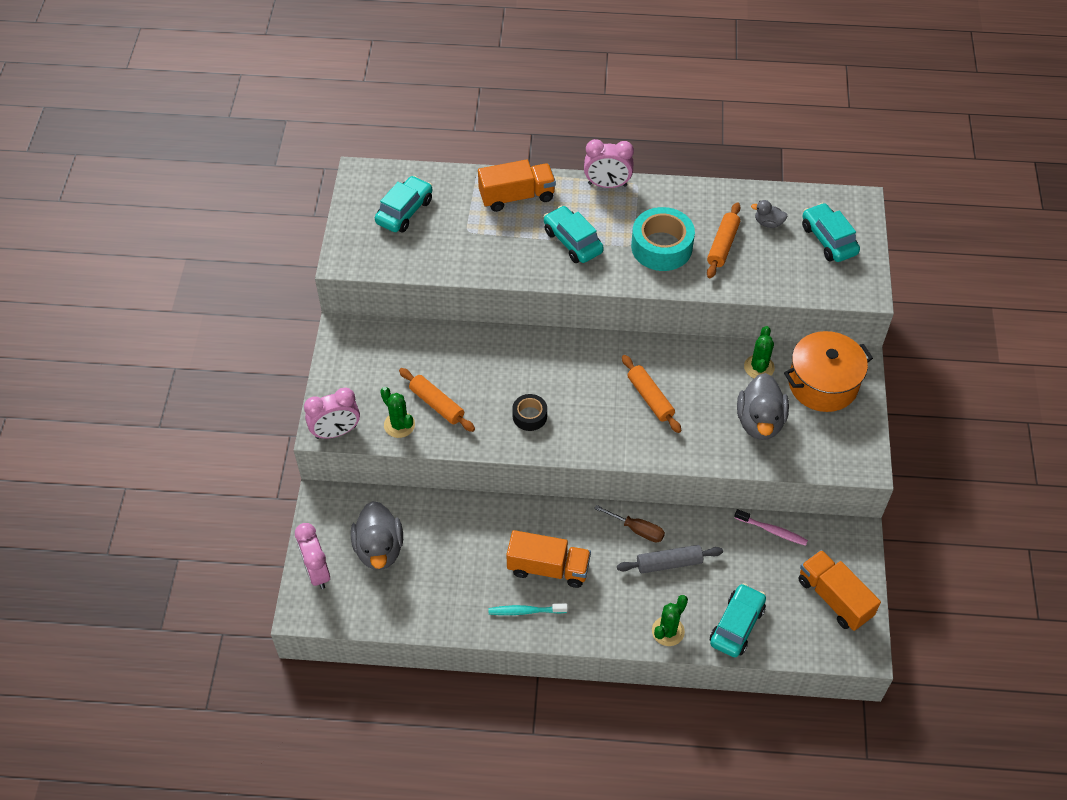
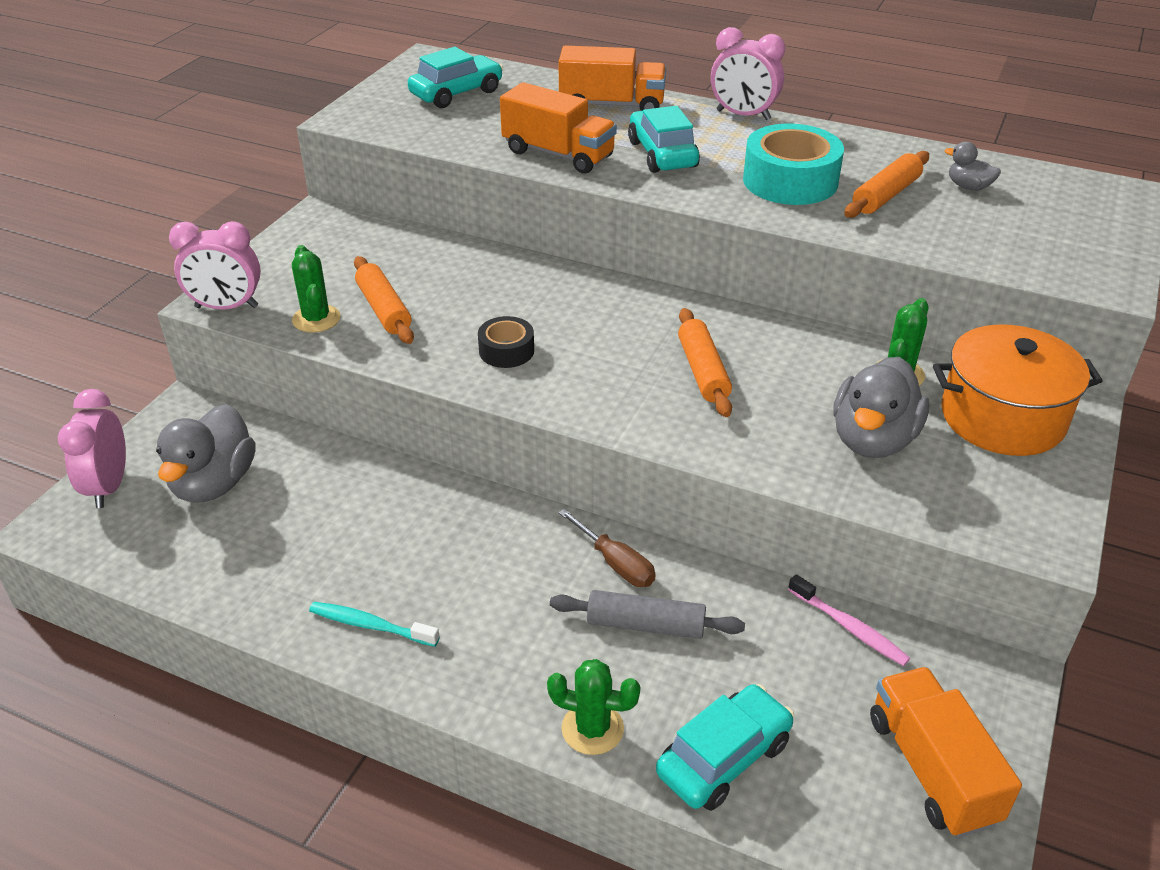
camera: 20 degrees right, 15 degrees down
(548, 568) = (444, 576): orange truck -> orange truck (558, 154)
(668, 631) = (592, 728): green cactus -> green cactus turned 45 degrees clockwise
(828, 240) = (1062, 219): turquoise car -> none

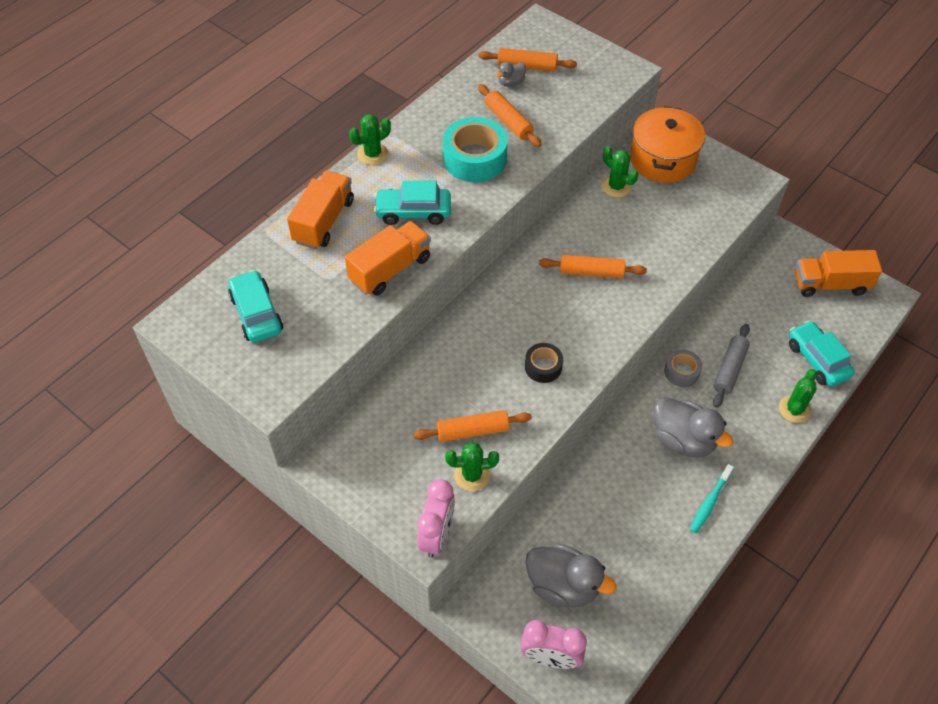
camera: 75 degrees left, 15 degrees up
(615, 563) = (681, 372): brown screwdriver -> grey tape
(743, 115) = (372, 154): pink clock -> green cactus
(849, 628) = (744, 284): pink toothbrush -> none
(873, 440) = (669, 217): grey duck -> grey duck (683, 440)
(1017, 194) = (527, 66): none -> orange rolling pin

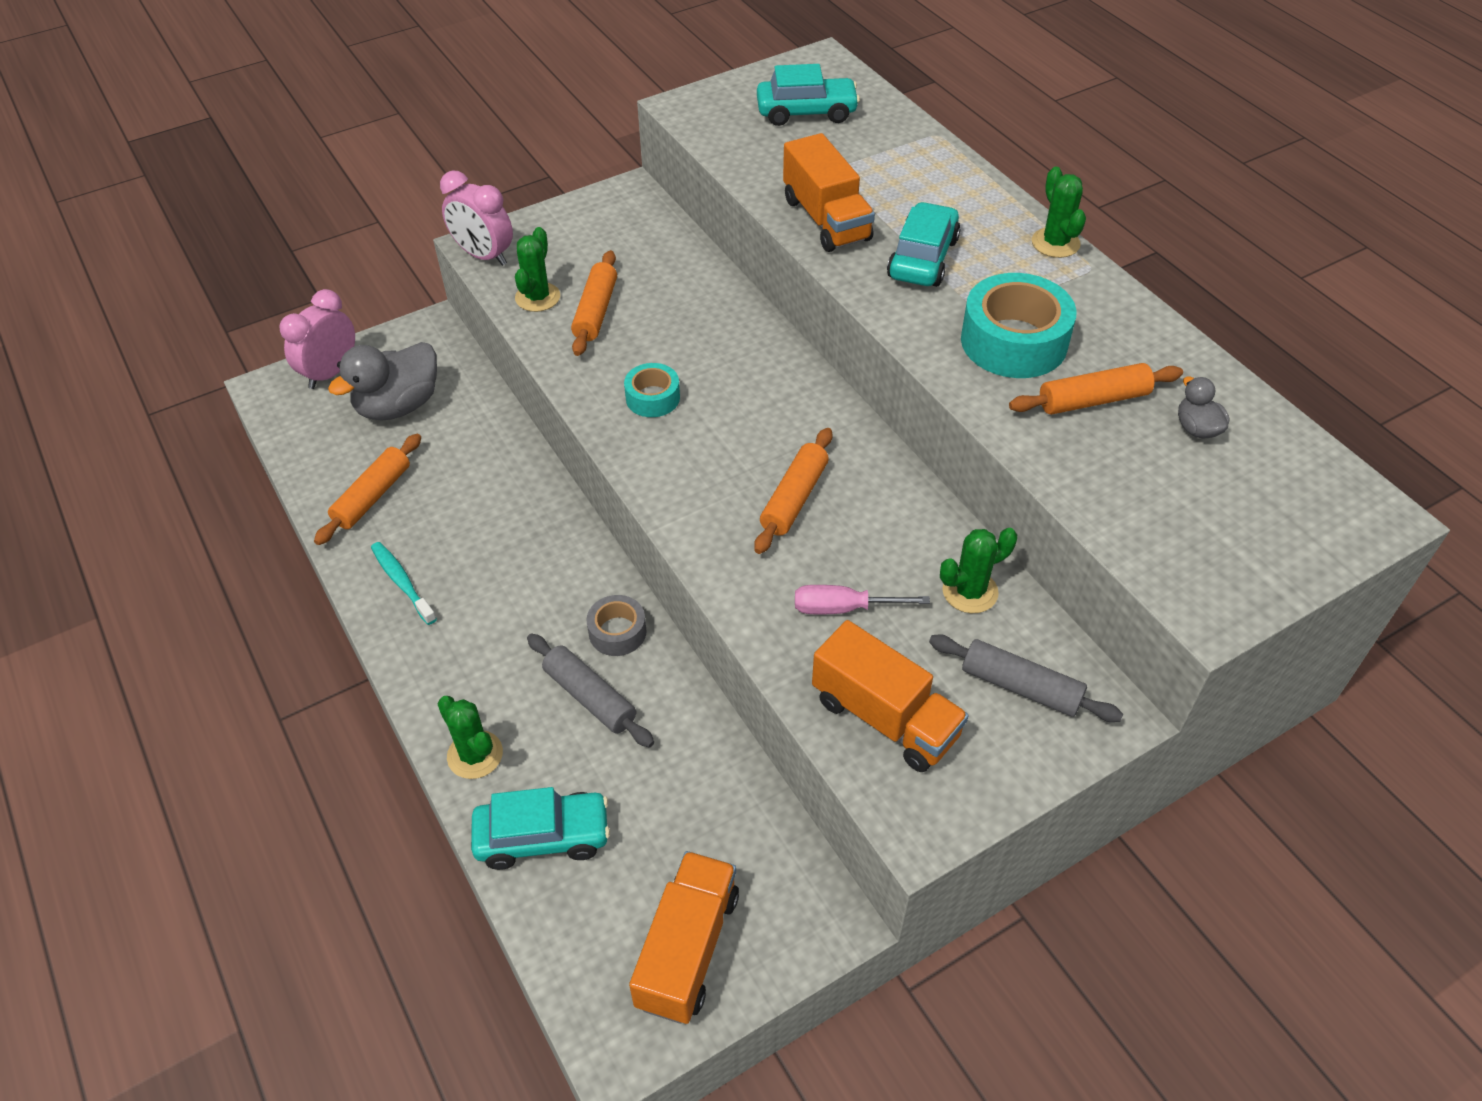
camera: 110 degrees right, 5 degrees down
(324, 221) = (936, 180): orange truck -> orange truck (885, 717)
(527, 66) = (1240, 461): orange rolling pin -> orange rolling pin (372, 496)
(543, 367) = (652, 398): black tape -> turquoise tape
(655, 233) = (844, 608): none -> pink screwdriver
(663, 159) = (1021, 687): orange pot -> grey rolling pin
(683, 440) = (508, 590): grey duck -> none

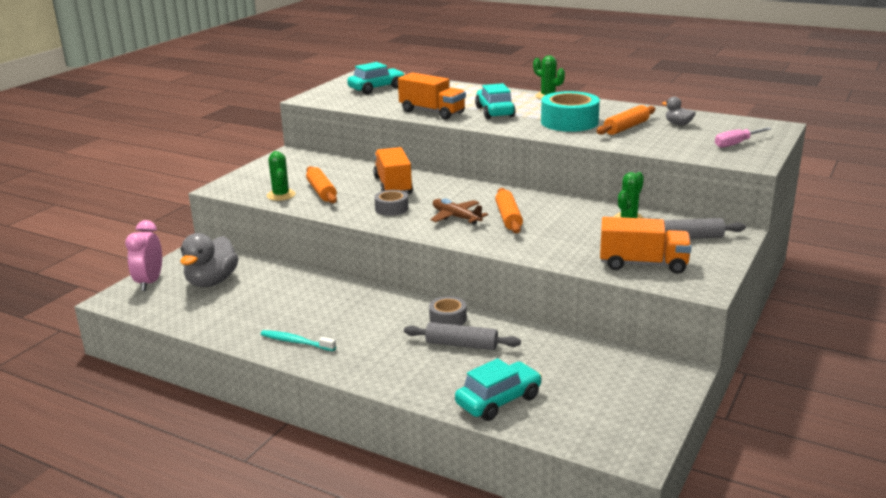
camera: 30 degrees left, 25 degrees down
(372, 496) = (236, 318): orange rolling pin -> none
(475, 755) = (421, 387): green cactus -> none
(484, 256) = (229, 190): pink clock -> none
(652, 398) = (391, 208): turquoise tape -> grey tape
(687, 949) = (626, 408): orange truck -> orange truck (393, 186)
(721, 462) = (456, 217): none -> brown plane
(844, 608) = (578, 240): pink screwdriver -> pink screwdriver (736, 144)

